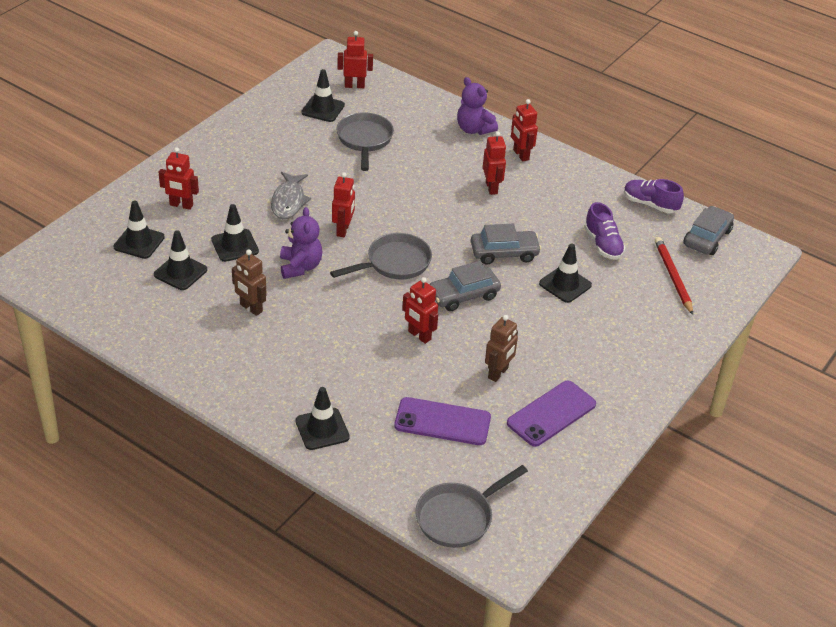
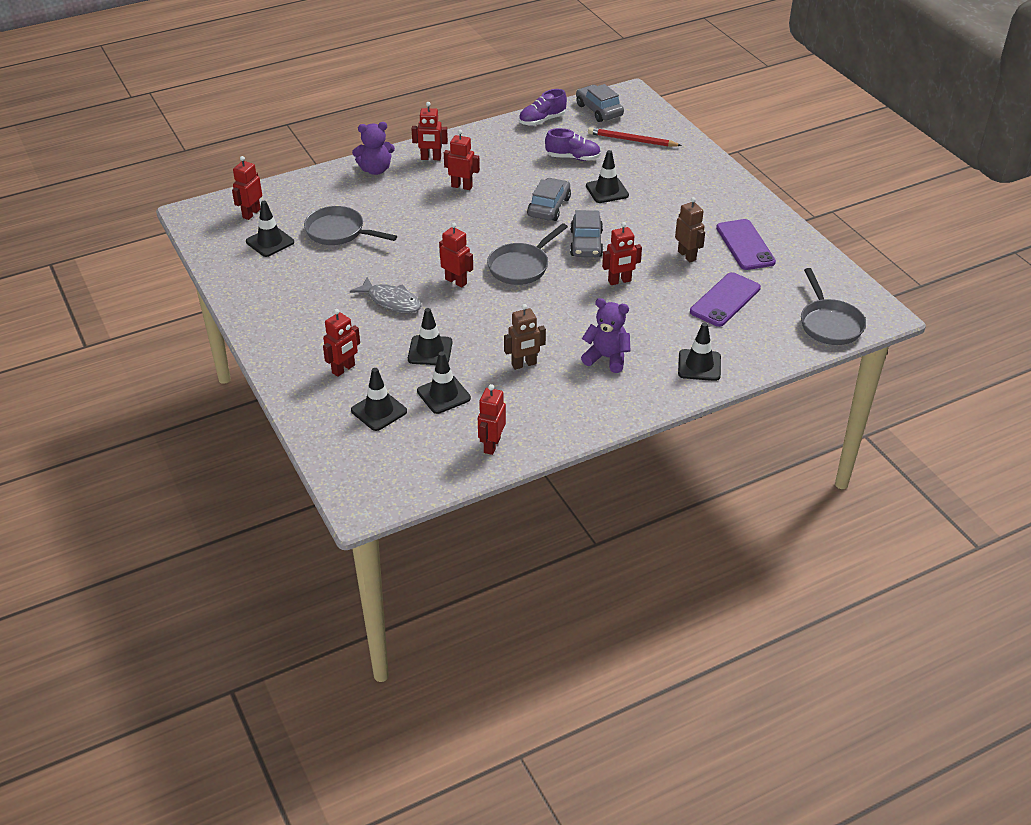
camera: 60 degrees left, 0 degrees up
(130, 321) = (491, 445): none -> red robot
(300, 267) = (488, 320): purple teddy bear -> purple teddy bear (607, 358)
(394, 263) = (521, 266): grey pan -> grey pan turned 135 degrees counterclockwise

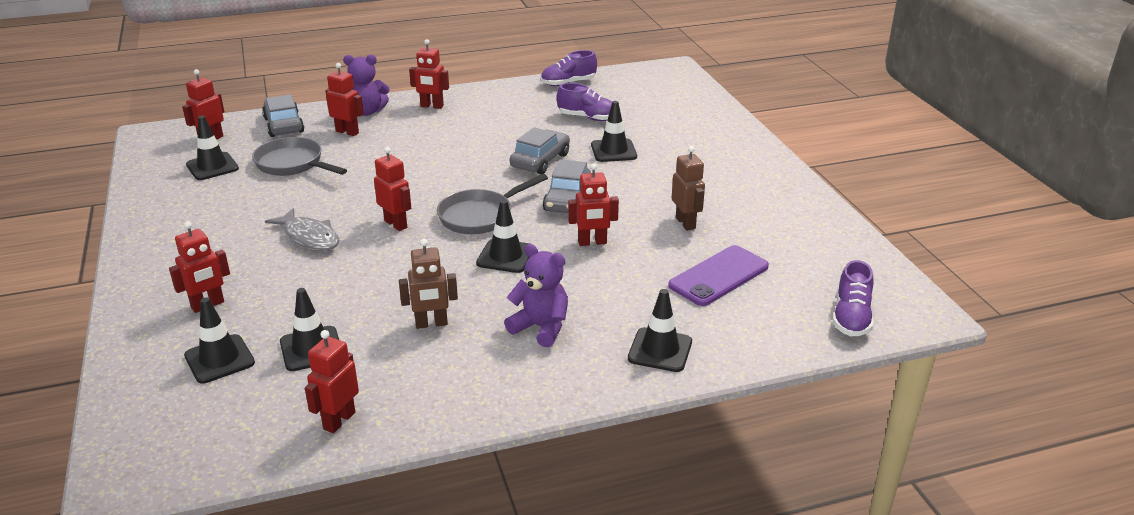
camera: 10 degrees right, 10 degrees down
(430, 351) = (323, 295): black traffic cone -> black traffic cone (505, 256)
(462, 186) = (452, 133): red robot -> red robot (347, 132)
(599, 110) = (634, 79): grey car -> grey car (284, 125)
(632, 140) = (661, 107): red pencil -> none
(745, 245) = (762, 219): purple phone -> none
(829, 324) = (851, 318): grey pan -> purple shoe

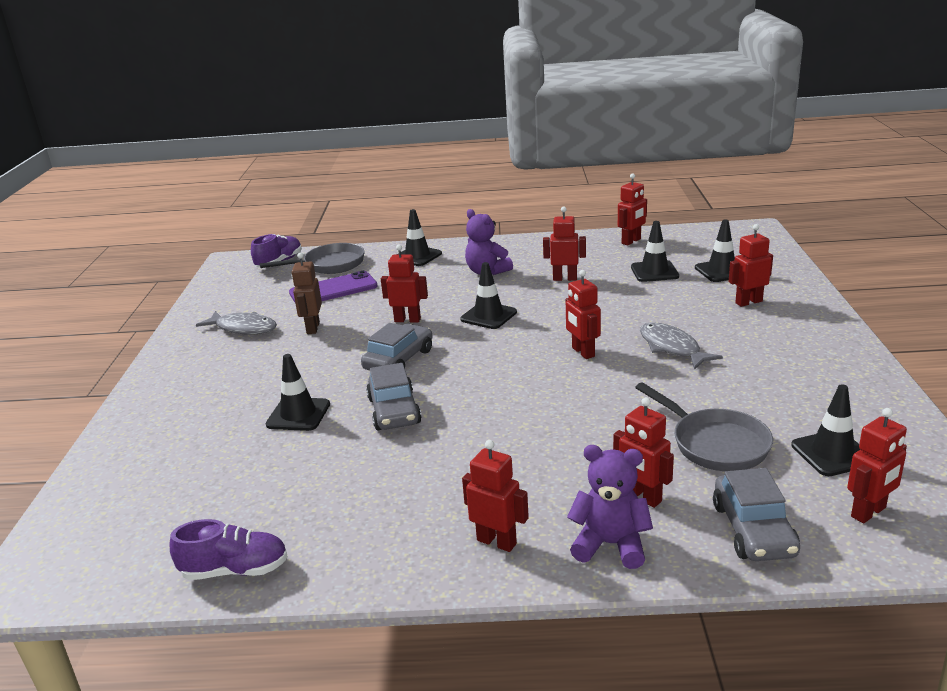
camera: 160 degrees left, 5 degrees down
(431, 324) = (565, 278): brown robot -> red robot
(480, 216) = (496, 352): grey pan -> grey pan (330, 265)
(540, 160) = (394, 411): grey car -> grey car turned 60 degrees counterclockwise
(587, 118) = (278, 477): purple shoe -> none
(759, 215) = (243, 328): none -> grey fish

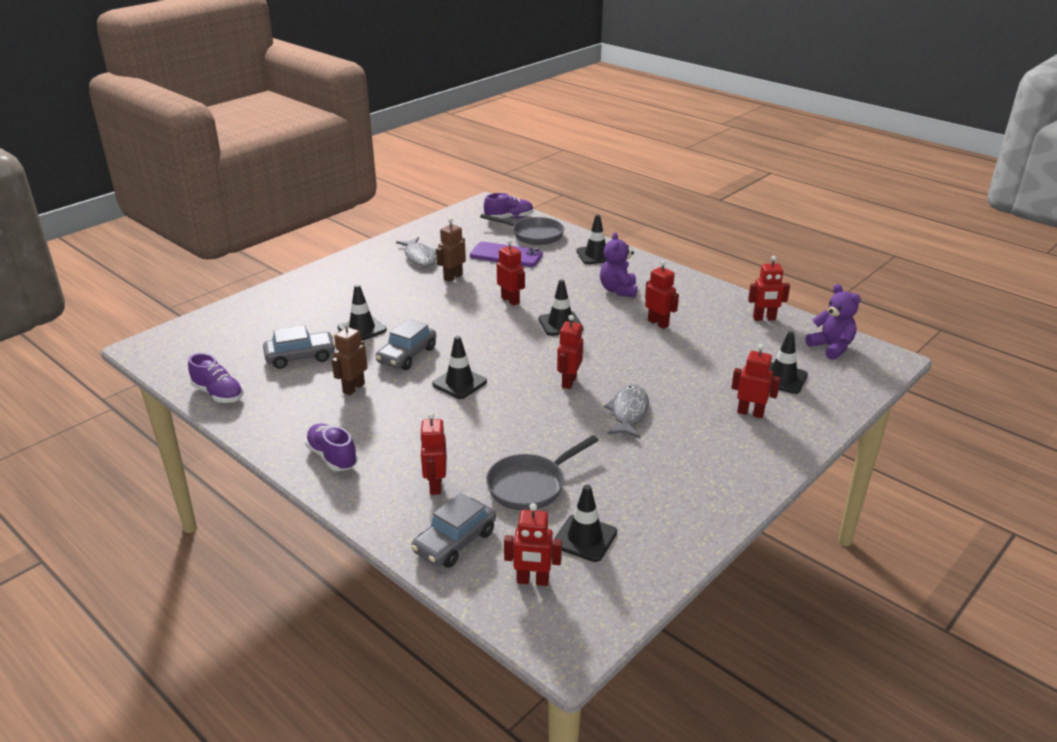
camera: 40 degrees right, 5 degrees up
(393, 468) = (353, 388): none -> brown robot
(399, 360) = (461, 325): grey car -> grey car (300, 357)
(497, 542) = (332, 457): red robot -> purple shoe
(610, 544) = (376, 496): purple teddy bear -> purple teddy bear (831, 347)
(654, 272) = (731, 352): black traffic cone -> black traffic cone (459, 383)
(715, 444) = (530, 485): grey pan -> grey pan turned 45 degrees clockwise

